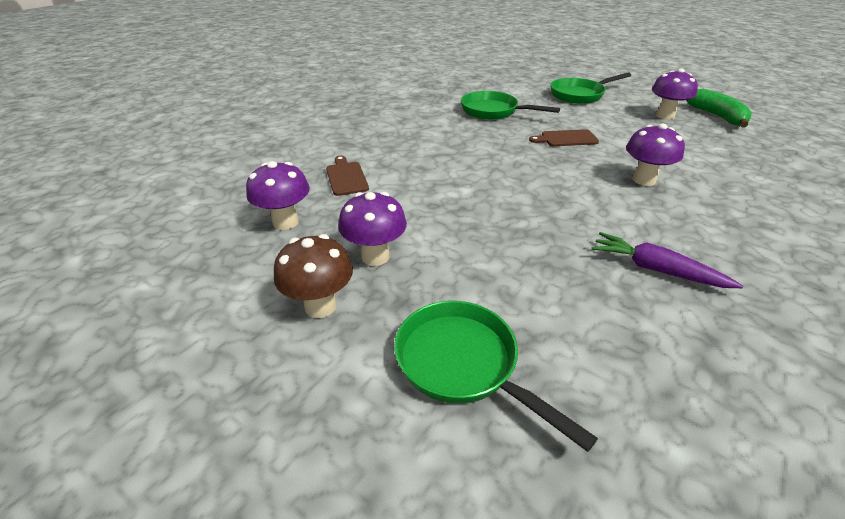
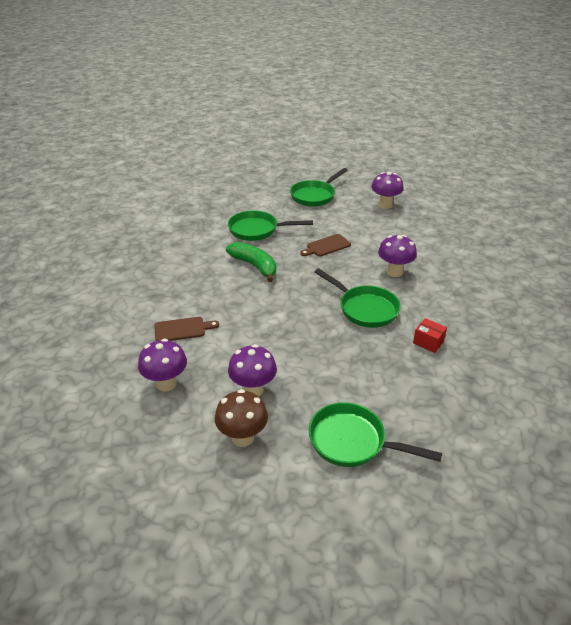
camera: 25 degrees left, 0 degrees up
(346, 177) = (182, 329): brown cutting board -> brown cutting board turned 120 degrees clockwise
(579, 208) = (364, 308): none -> green pan
(656, 270) = (428, 342): purple carrot -> red box
(717, 116) = (419, 198): green banana -> green banana (255, 266)

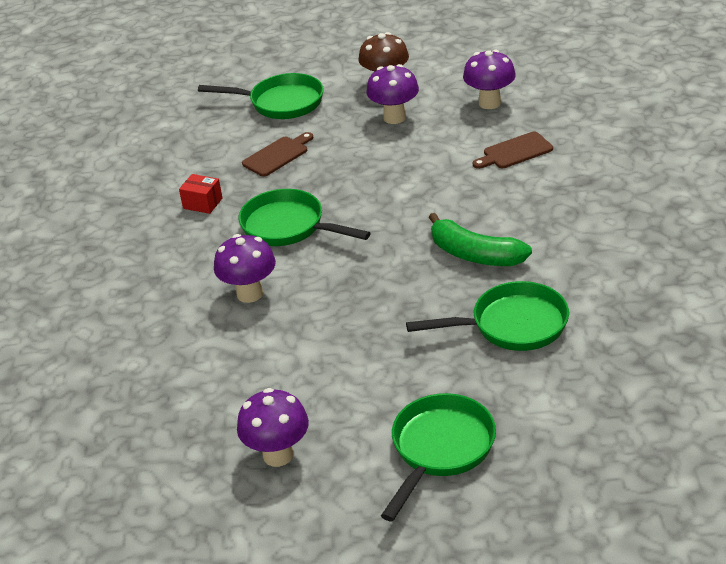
camera: 170 degrees right, 0 degrees up
(326, 246) = (372, 319): brown cutting board -> brown cutting board (277, 155)

